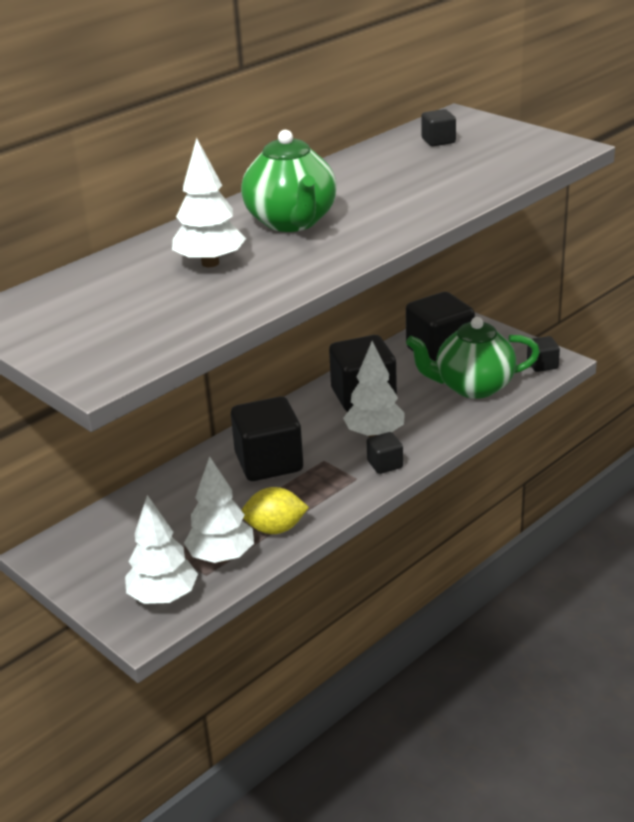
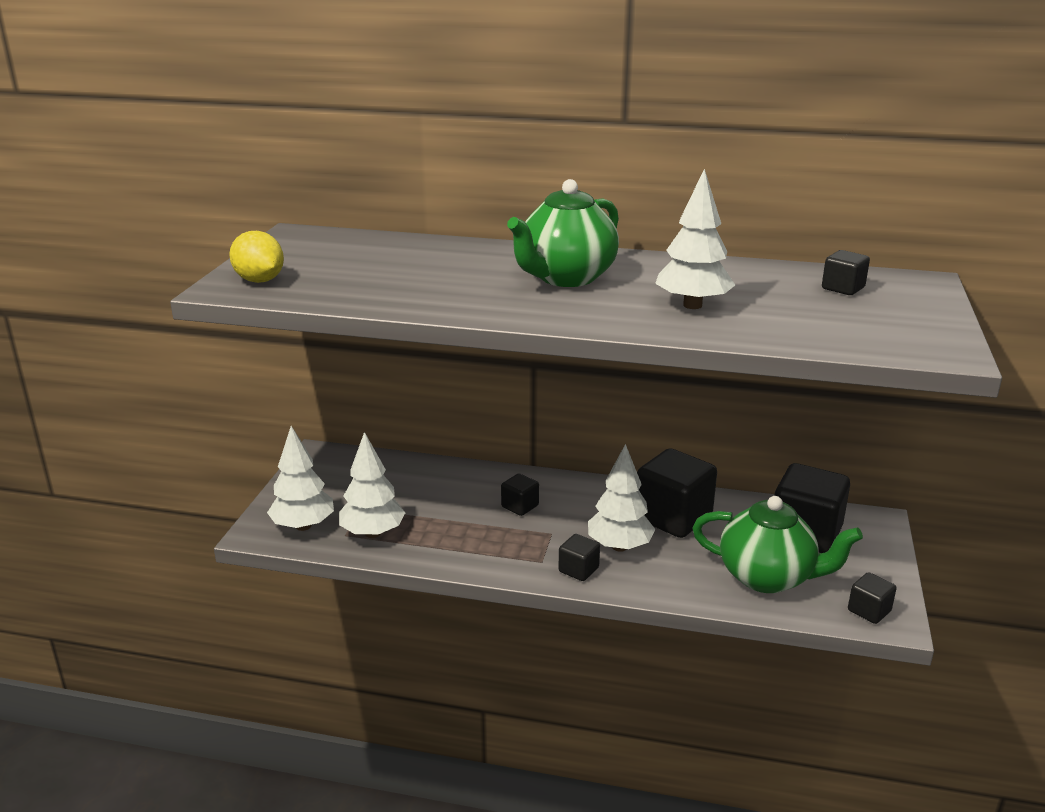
camera: 55 degrees right, 5 degrees down
(210, 263) = (449, 271): white tree -> white tree (692, 305)
(269, 462) = (520, 506): black cube -> black cube, size x0.48
(275, 529) = (430, 545): yellow lemon -> yellow lemon (259, 280)
(473, 387) = (767, 577): green teapot -> green teapot turned 150 degrees clockwise

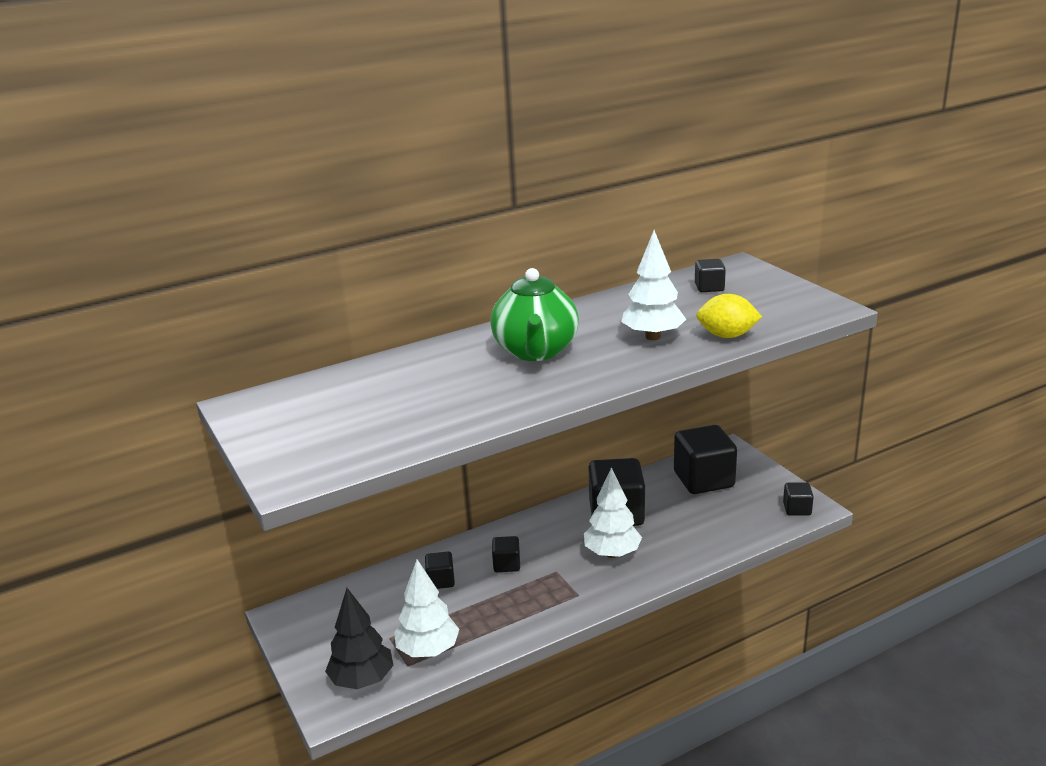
camera: 40 degrees left, 0 degrees up
(259, 280) = (305, 459): yellow lemon -> yellow lemon (727, 336)
(303, 526) = (362, 680): white tree -> black tree
(578, 570) = (610, 585): black cube -> black cube (440, 581)
(767, 577) = (721, 521): green teapot -> none

